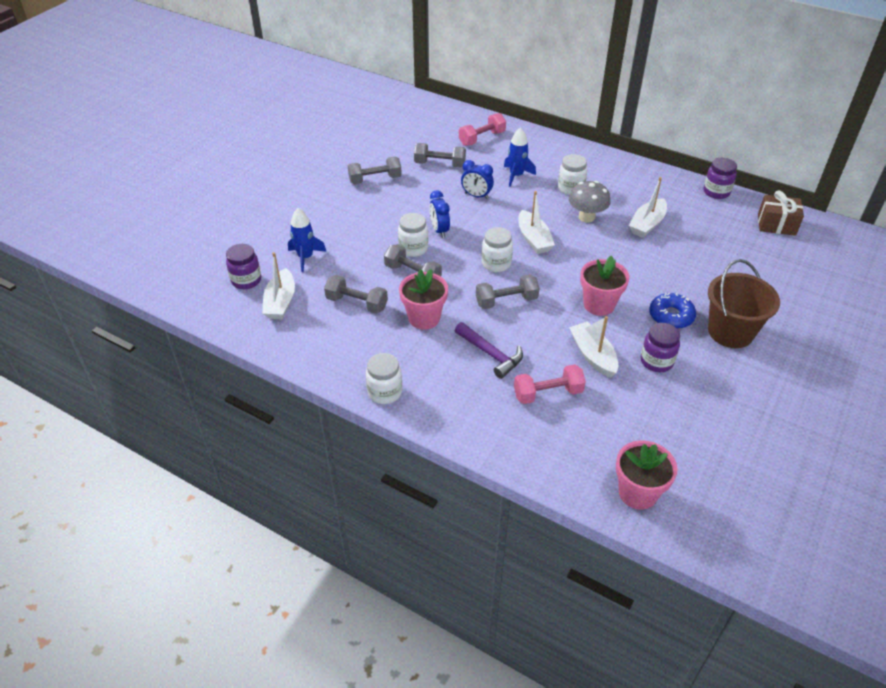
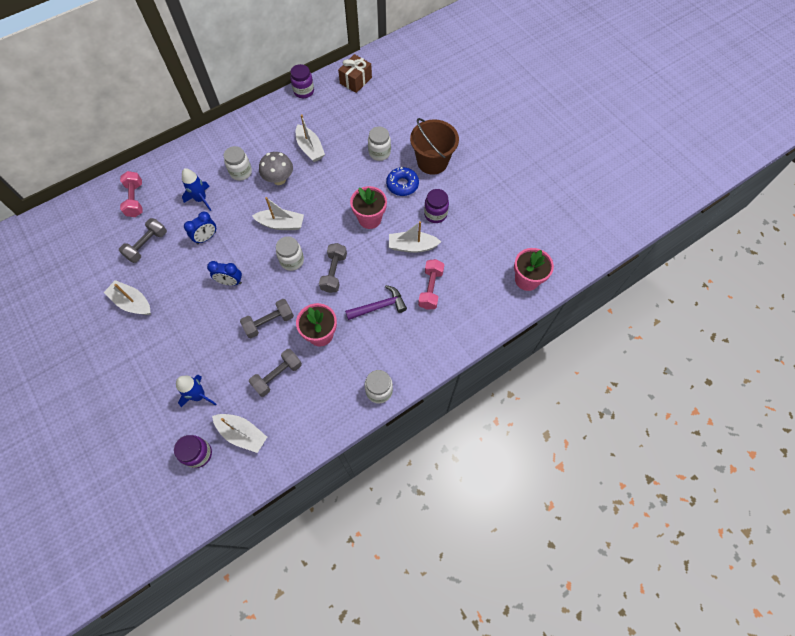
camera: 65 degrees left, 20 degrees up
(375, 179) = (132, 302): grey dumbbell -> white boat
(413, 249) = (240, 310): white jar -> white jar (379, 153)

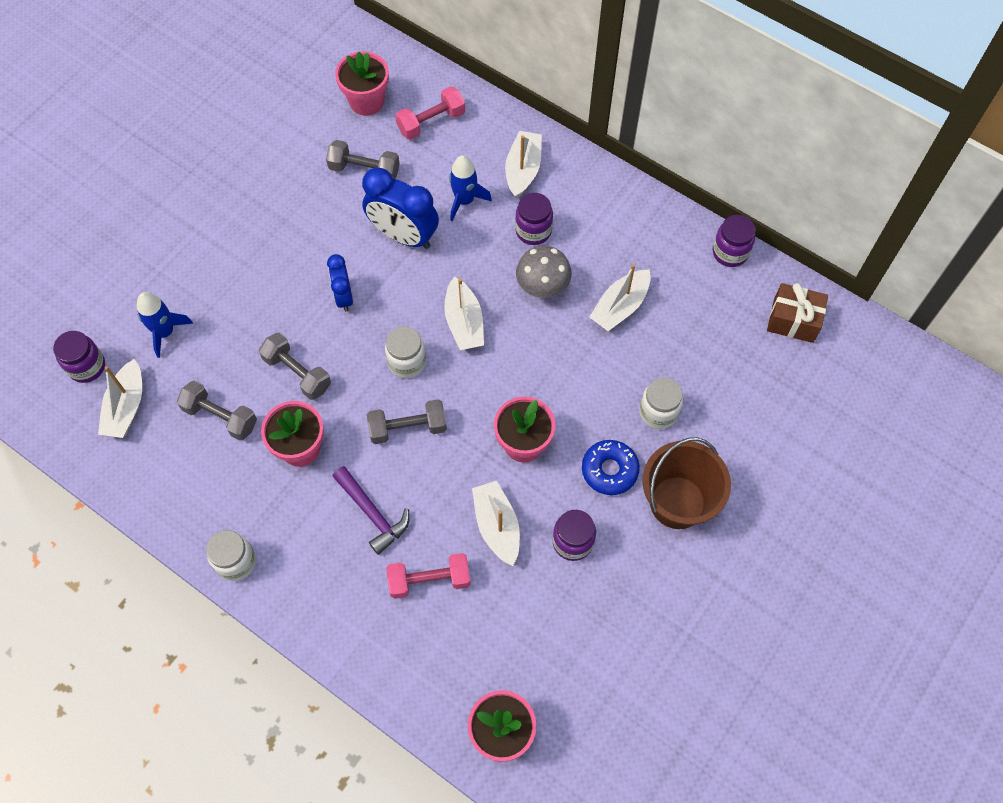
camera: 70 degrees right, 0 degrees up
(97, 230) = (366, 101): none -> pink flower pot
(132, 302) = (272, 194): white boat -> white boat (523, 170)
(206, 238) = (403, 236): blue clock -> blue clock, size x1.74
(241, 172) = (533, 231): white jar -> purple jar

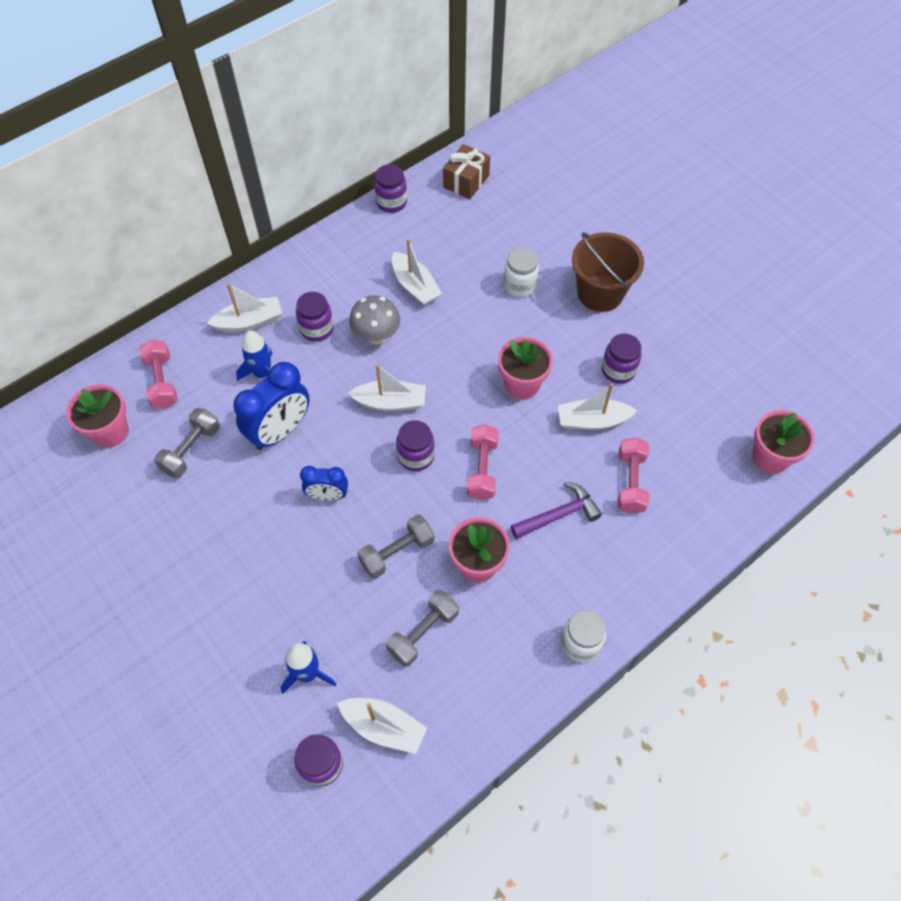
camera: 75 degrees left, 5 degrees down
(407, 362) = (416, 456): white jar -> purple jar
(408, 428) = (482, 469): grey dumbbell -> pink dumbbell
(523, 170) = (249, 322): white boat -> white boat turned 135 degrees clockwise
(609, 470) = (561, 330): blue donut -> none

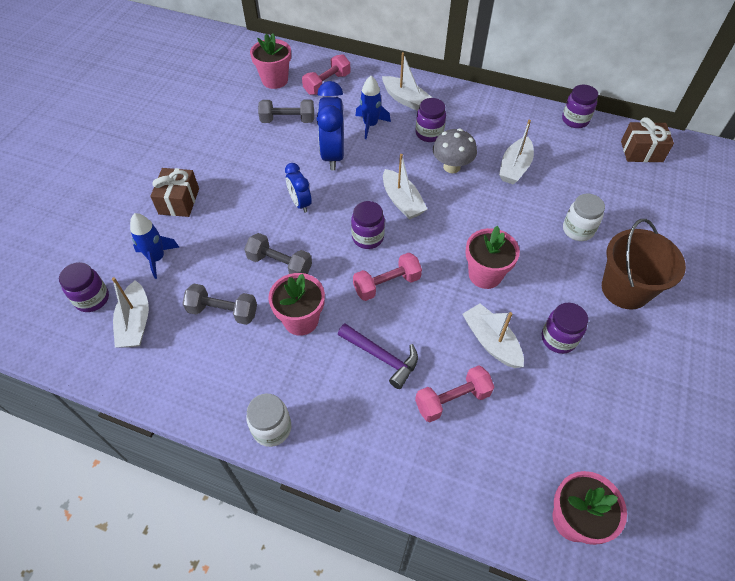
camera: 60 degrees right, 5 degrees down
(236, 618) = (179, 201): none -> brown gift
(280, 431) = (333, 155): blue clock -> blue clock turned 75 degrees clockwise

